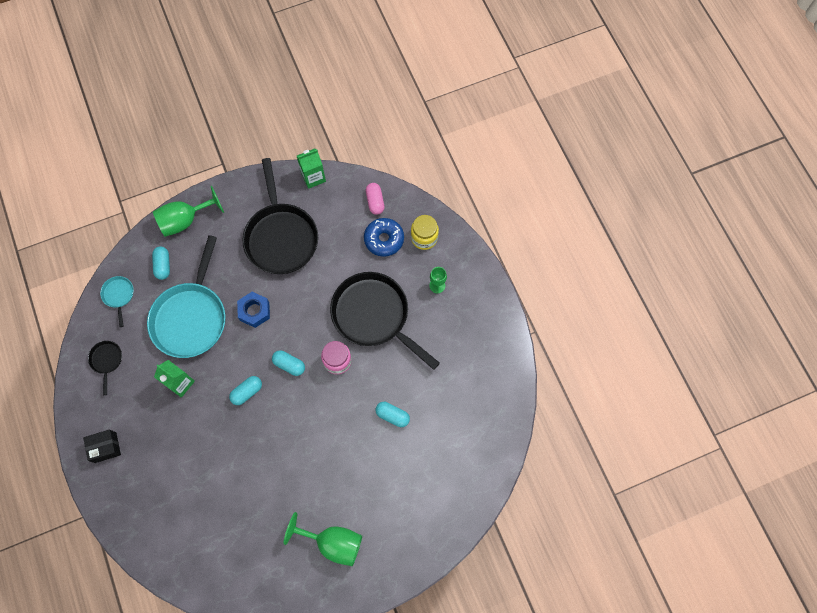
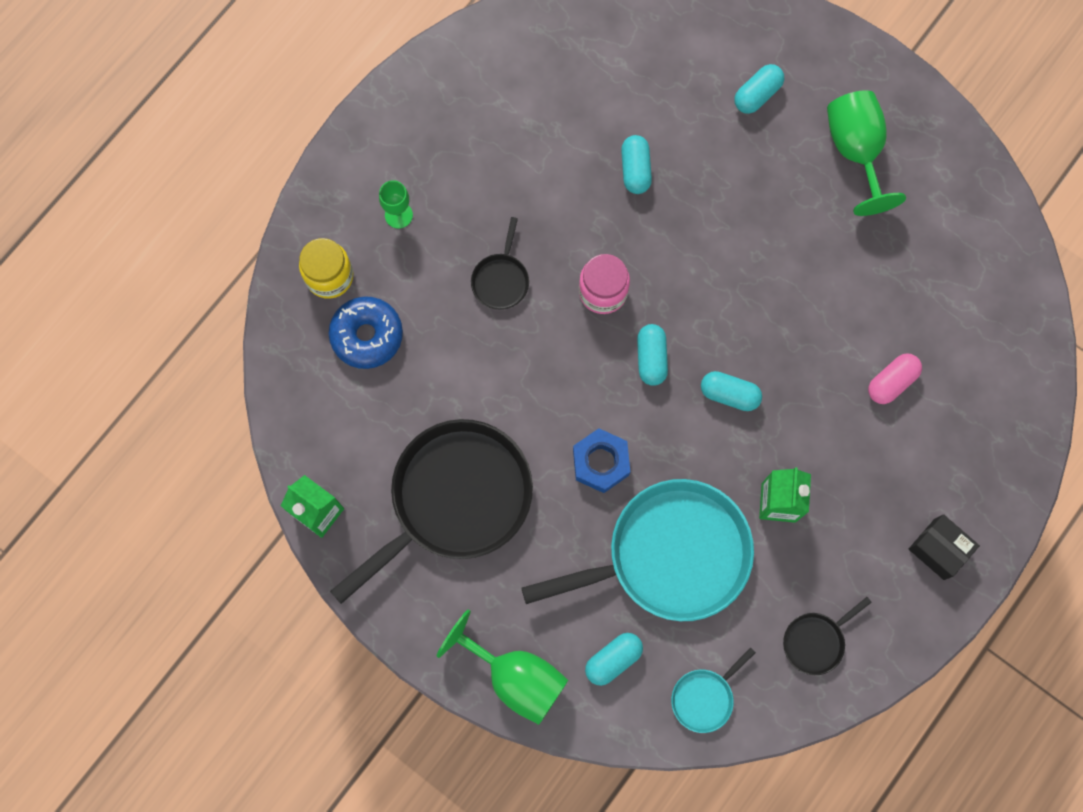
camera: 120 degrees left, 5 degrees up
(374, 315) = (501, 280): black pan -> black pan, size x0.43
(375, 202) = (308, 387): pink capsule -> pink capsule (891, 382)
(397, 507) = (757, 94): none -> turquoise capsule

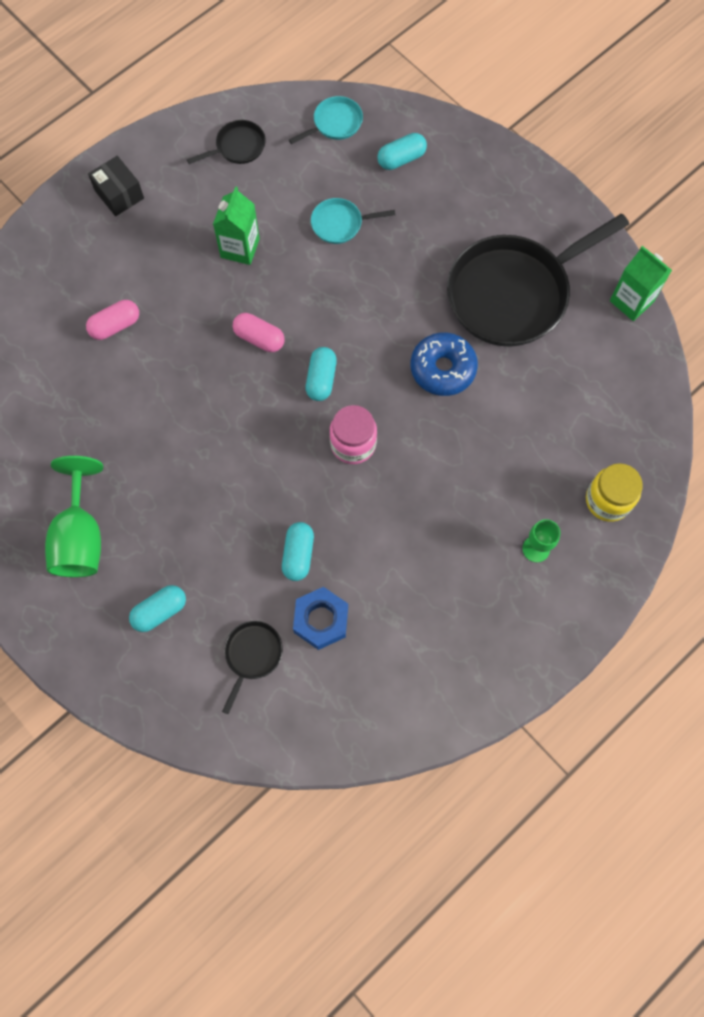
camera: 170 degrees left, 5 degrees down
(367, 335) = (577, 440): blue donut -> blue donut (443, 369)
(501, 280) = (446, 471): black pan -> black pan (252, 655)
(516, 677) = (481, 159): green goblet -> none
(600, 462) = (383, 302): blue nut -> blue nut (321, 620)
(669, 555) = (340, 224): turquoise pan -> turquoise pan, size x0.43
(729, 394) = (259, 338): turquoise capsule -> pink capsule

